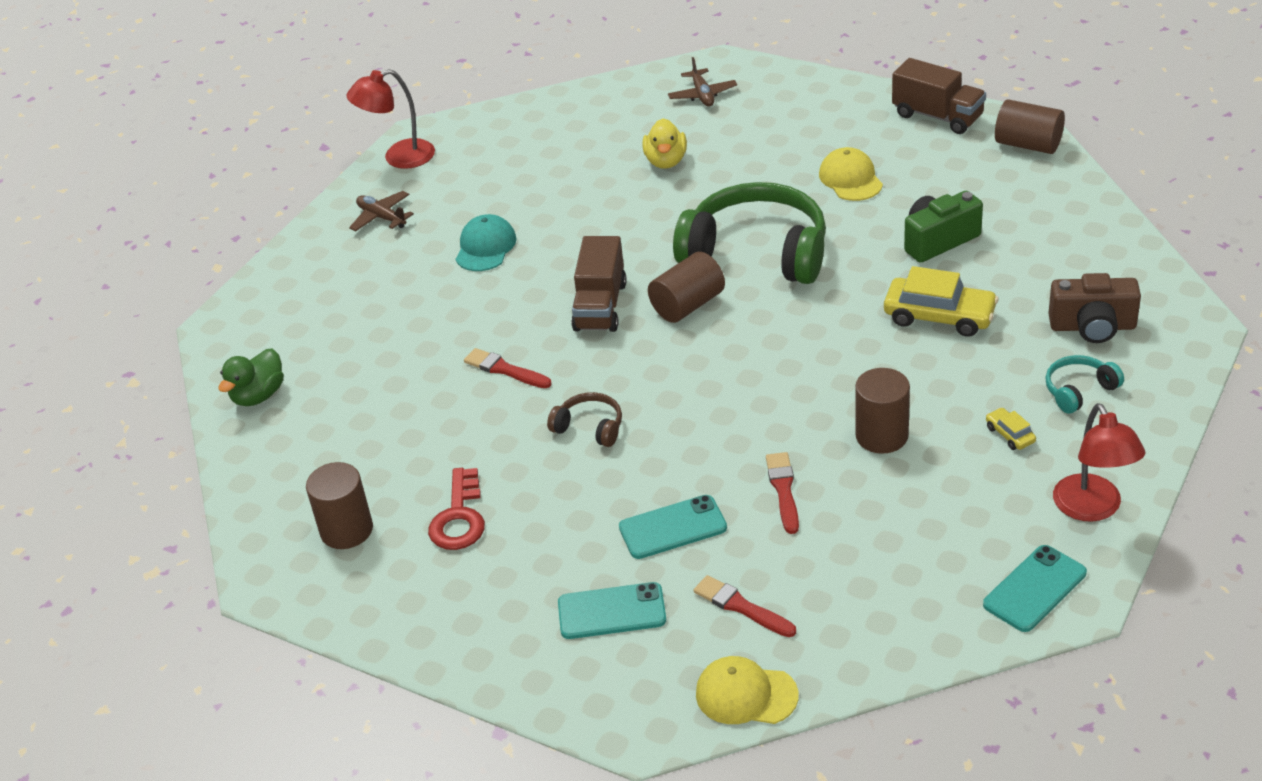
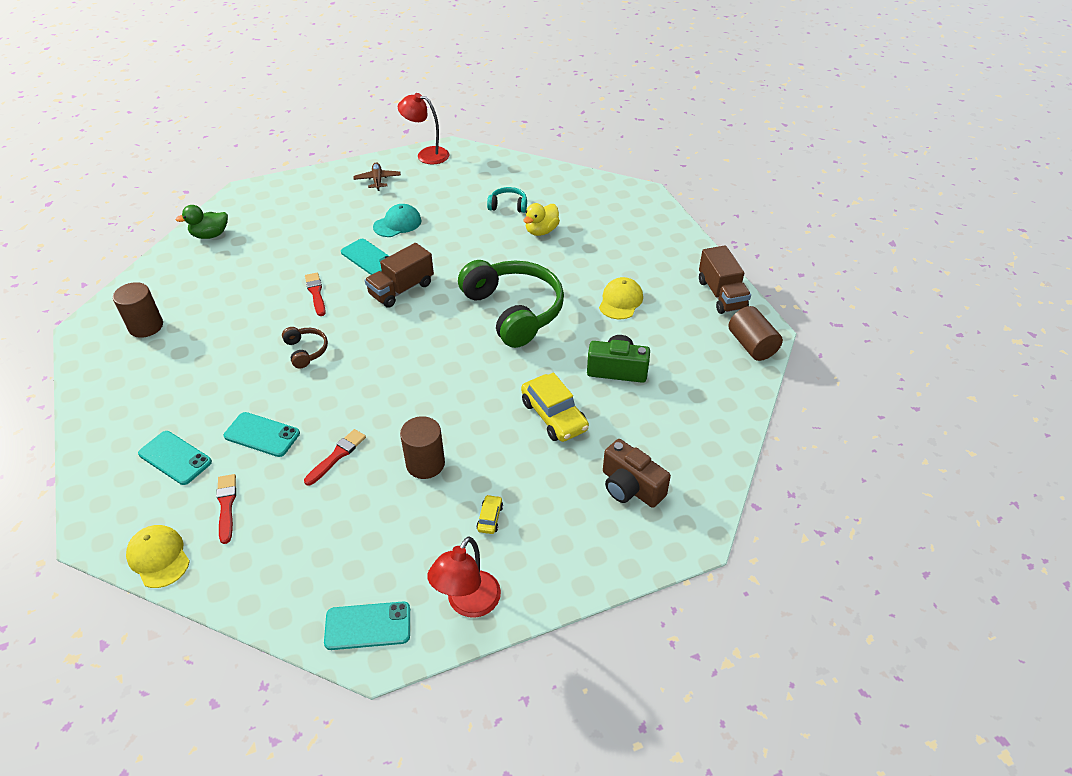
camera: 35 degrees right, 5 degrees up
(459, 518) = (191, 355): red key -> none
(508, 300) = (368, 258): none -> turquoise phone
(688, 305) = (440, 317): brown cylinder -> none
(702, 95) = (610, 205): brown plane -> none
(1079, 390) = (566, 522): turquoise headphones -> turquoise headphones (508, 206)

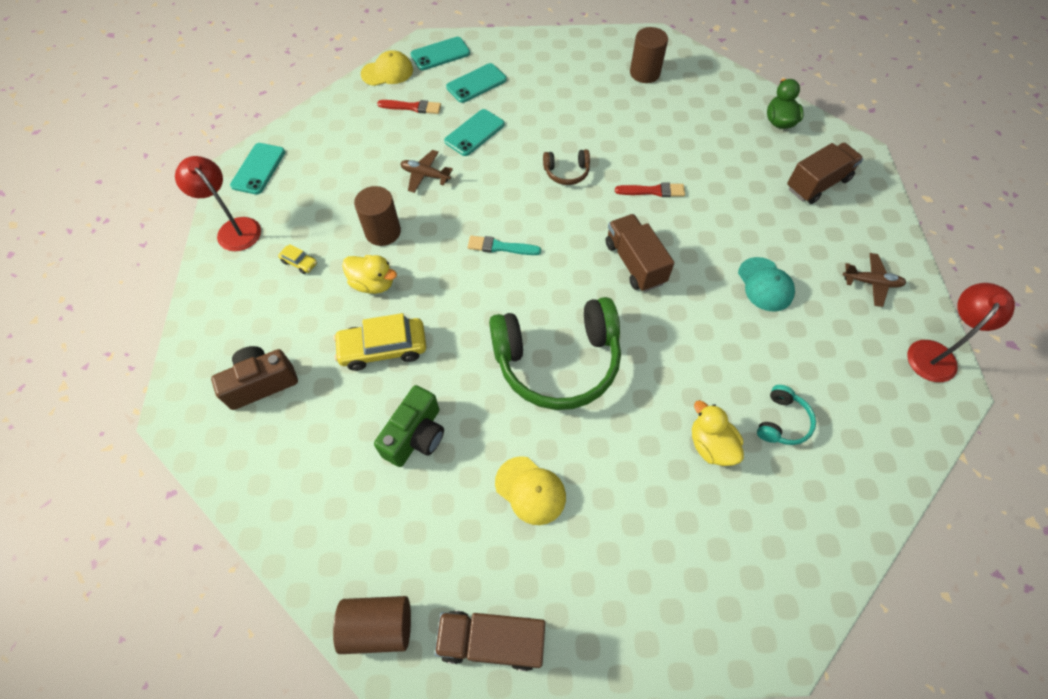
camera: 110 degrees right, 15 degrees up
(284, 209) = (817, 184): none -> brown truck
(337, 456) = (425, 175): red brush -> brown plane
(368, 258) = (702, 244): turquoise phone -> turquoise phone (440, 54)
(413, 372) = (500, 247): none -> turquoise brush
(490, 448) = (373, 284): none -> yellow duck

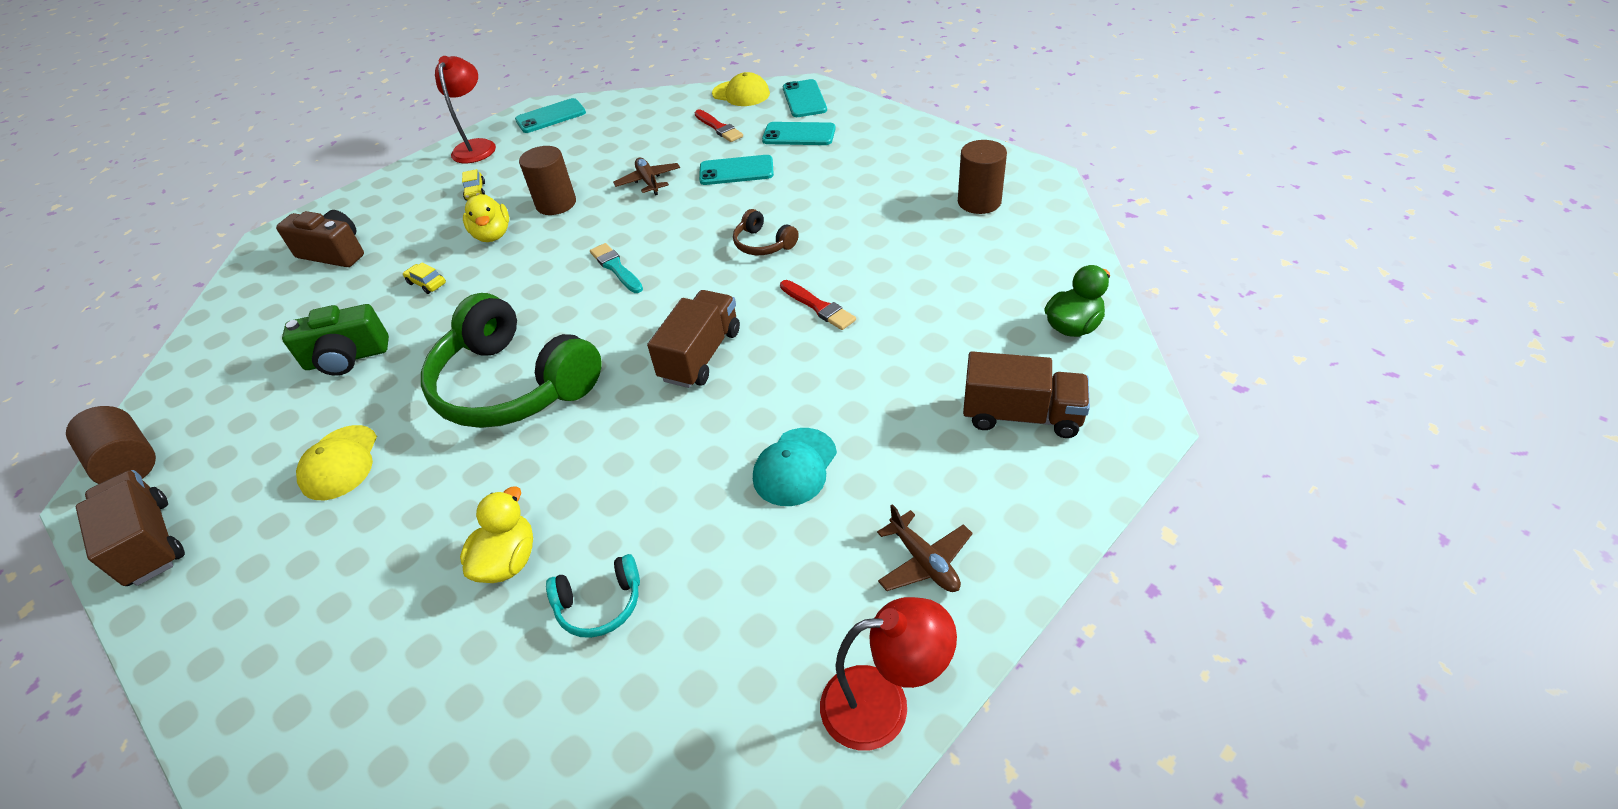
camera: 50 degrees right, 15 degrees down
(383, 349) = (427, 283): yellow car -> yellow car, size x0.47
(440, 54) = (804, 99): turquoise phone -> turquoise phone turned 60 degrees clockwise

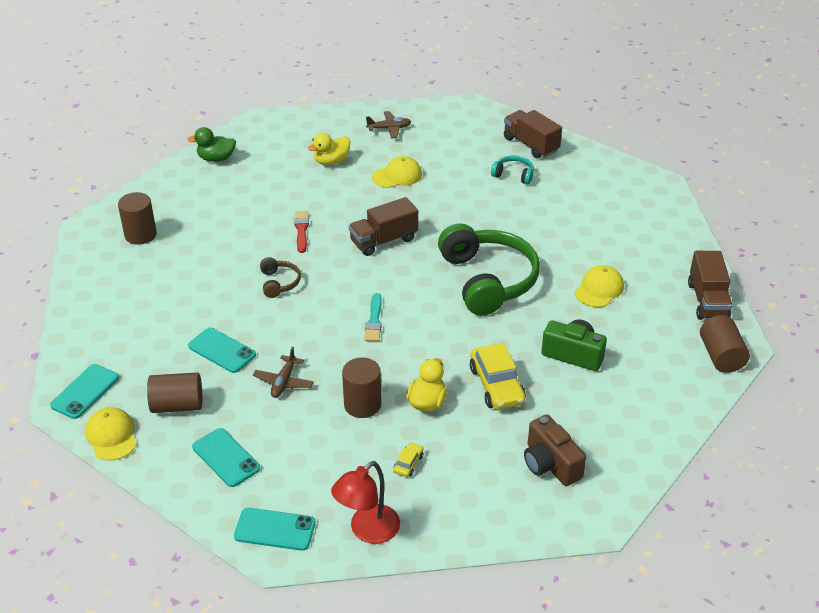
camera: 145 degrees left, 5 degrees down
(427, 283) = (497, 385): yellow car -> yellow car, size x2.12
(508, 561) = (540, 206): yellow duck -> yellow duck (331, 161)
(719, 128) = (177, 405): red brush -> brown cylinder
(795, 467) = (397, 176): turquoise cap -> yellow cap
(799, 135) = (142, 356): turquoise phone -> turquoise phone (226, 458)
(883, 704) = (445, 109): red lamp -> none
(924, 561) = (389, 129): brown plane -> brown plane turned 75 degrees clockwise
(1021, 415) = (291, 144): brown truck -> brown truck (531, 145)

